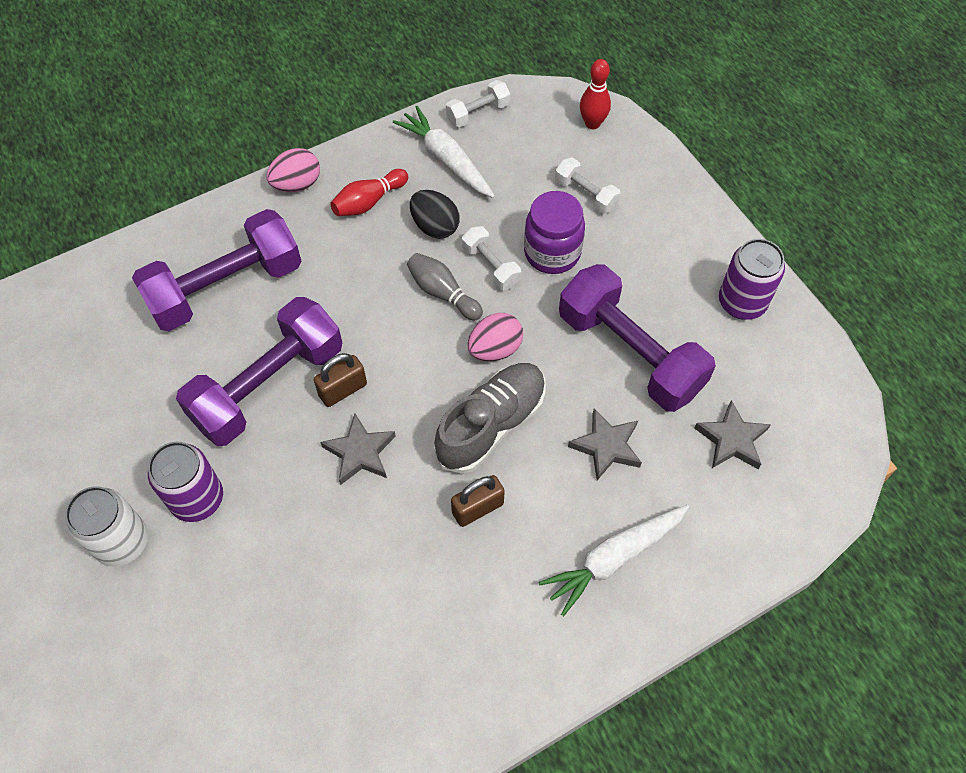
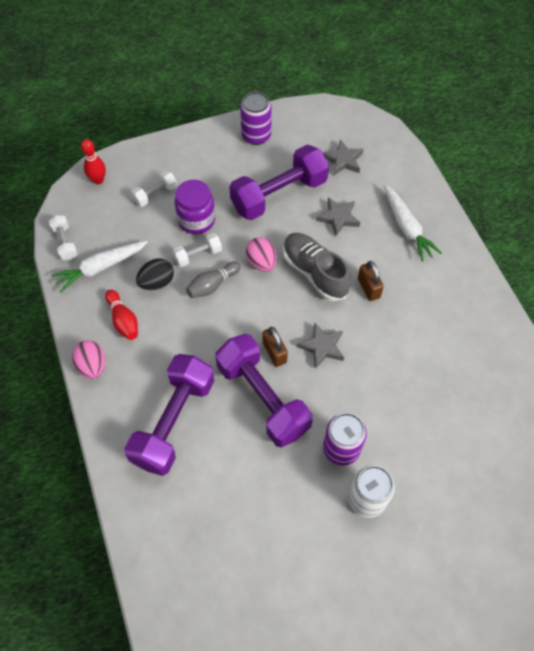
camera: 80 degrees left, 0 degrees up
(226, 287) = (174, 421): purple dumbbell -> purple dumbbell turned 45 degrees clockwise

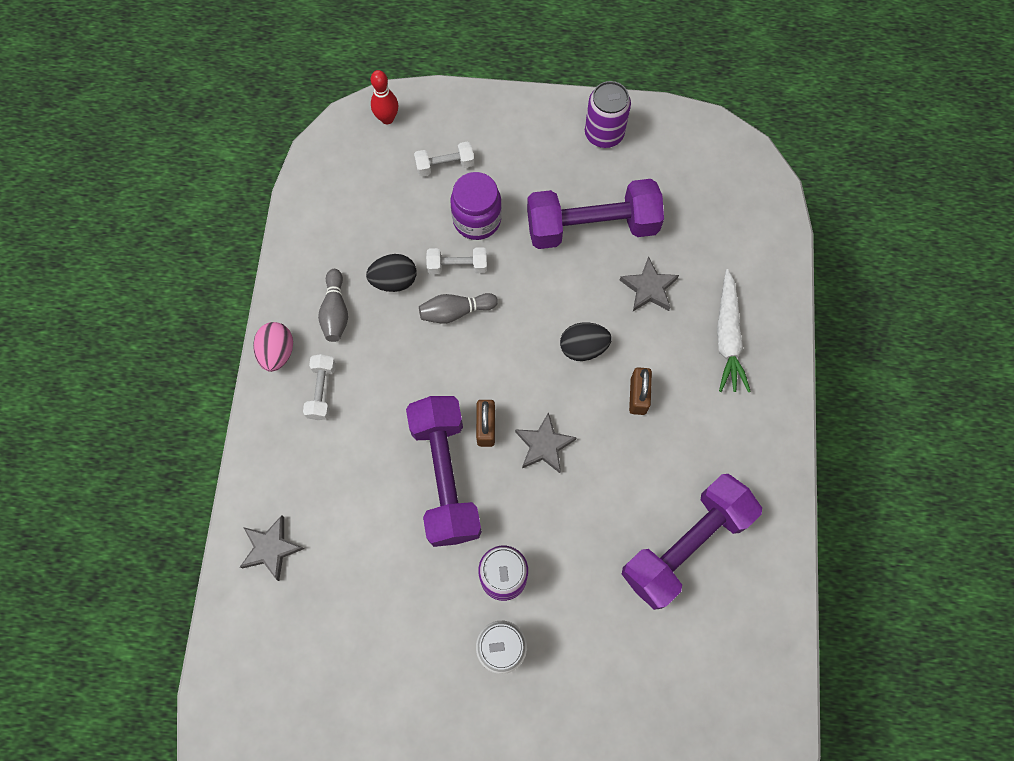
camera: 25 degrees right, 10 degrees up
(65, 243) = (314, 186): white dumbbell -> white dumbbell (322, 391)
(100, 268) = (339, 235): white carrot -> none
(123, 320) = (335, 312): red bowling pin -> grey bowling pin
(174, 421) = (335, 458): purple dumbbell -> purple dumbbell (685, 545)
(261, 262) = (527, 307): pink egg -> none
(314, 272) = (583, 348): grey shoe -> black egg
(343, 160) = (696, 212): grey star -> grey star (271, 548)

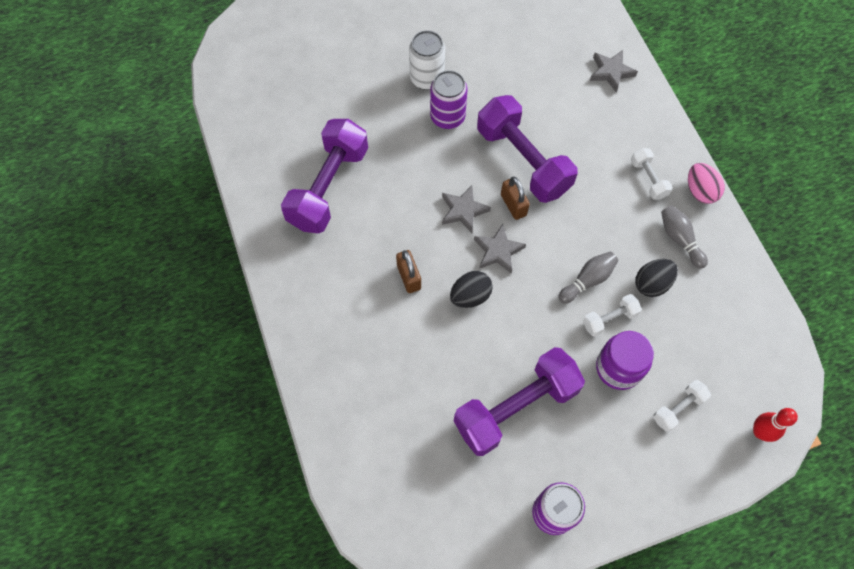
camera: 155 degrees right, 5 degrees down
(649, 288) = (439, 372): grey star -> grey star (498, 251)
(727, 337) = (354, 357): white carrot -> none

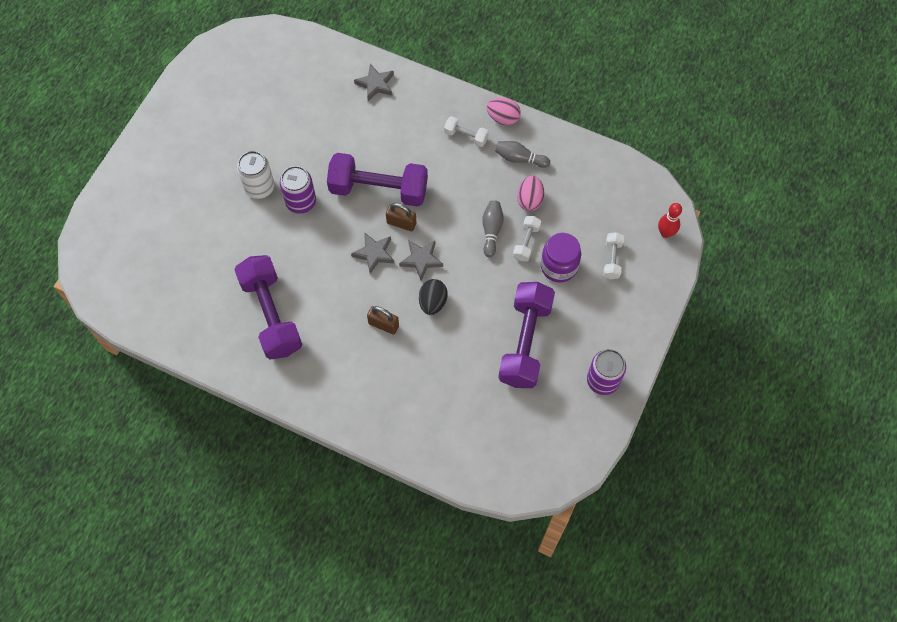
camera: 45 degrees left, 0 degrees up
(652, 284) = (529, 200): black egg -> pink egg

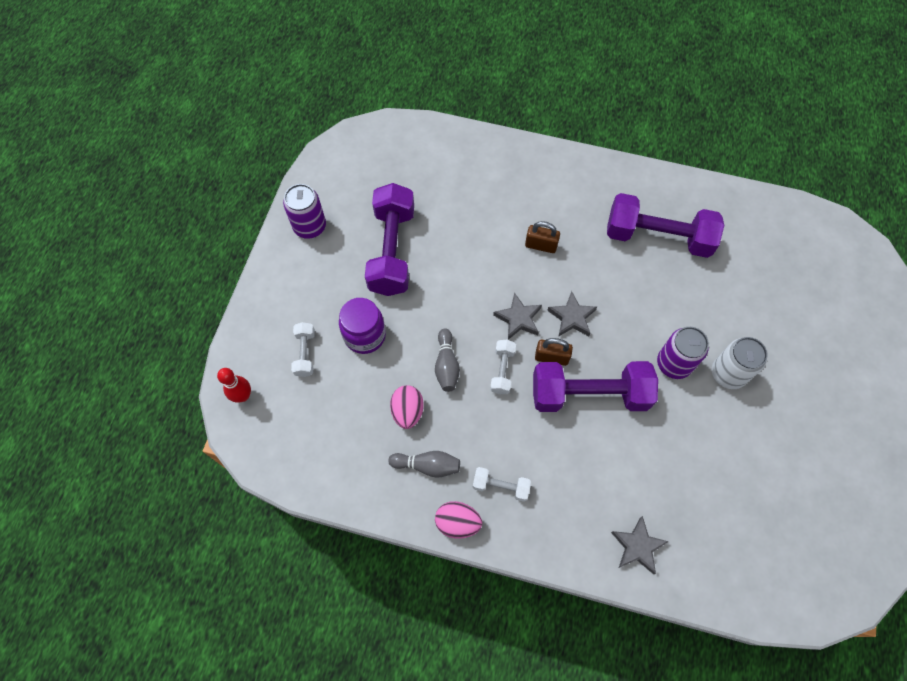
camera: 170 degrees right, 0 degrees up
(271, 315) = (657, 237): purple dumbbell -> purple dumbbell turned 45 degrees counterclockwise
(433, 302) = (495, 275): black egg -> none
(526, 242) = (405, 357): white dumbbell -> white dumbbell (502, 370)

